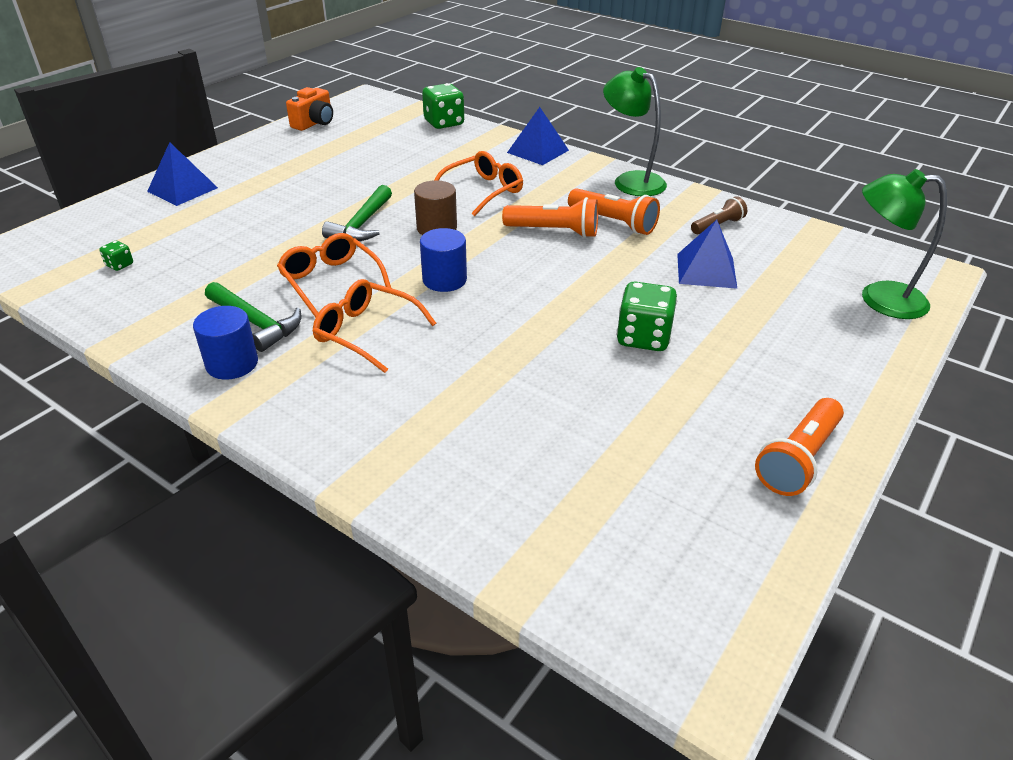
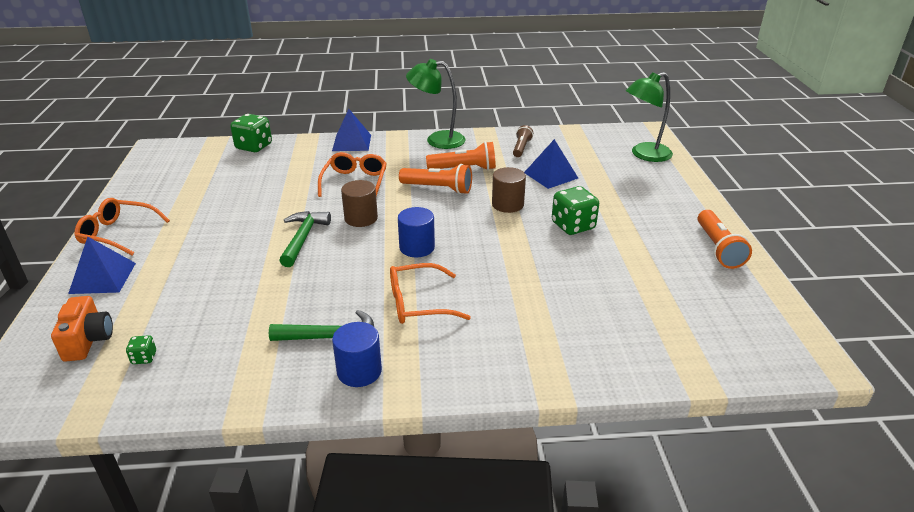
camera: 40 degrees left, 5 degrees down
(314, 123) = (143, 183): orange camera -> orange camera (88, 341)
(331, 281) = (341, 284): orange glasses -> orange glasses (118, 233)
(362, 224) = (303, 238): green hammer -> green hammer turned 150 degrees counterclockwise
(554, 231) = (438, 189): orange flashlight -> orange flashlight turned 45 degrees clockwise
(603, 280) = (507, 204): none -> brown cylinder

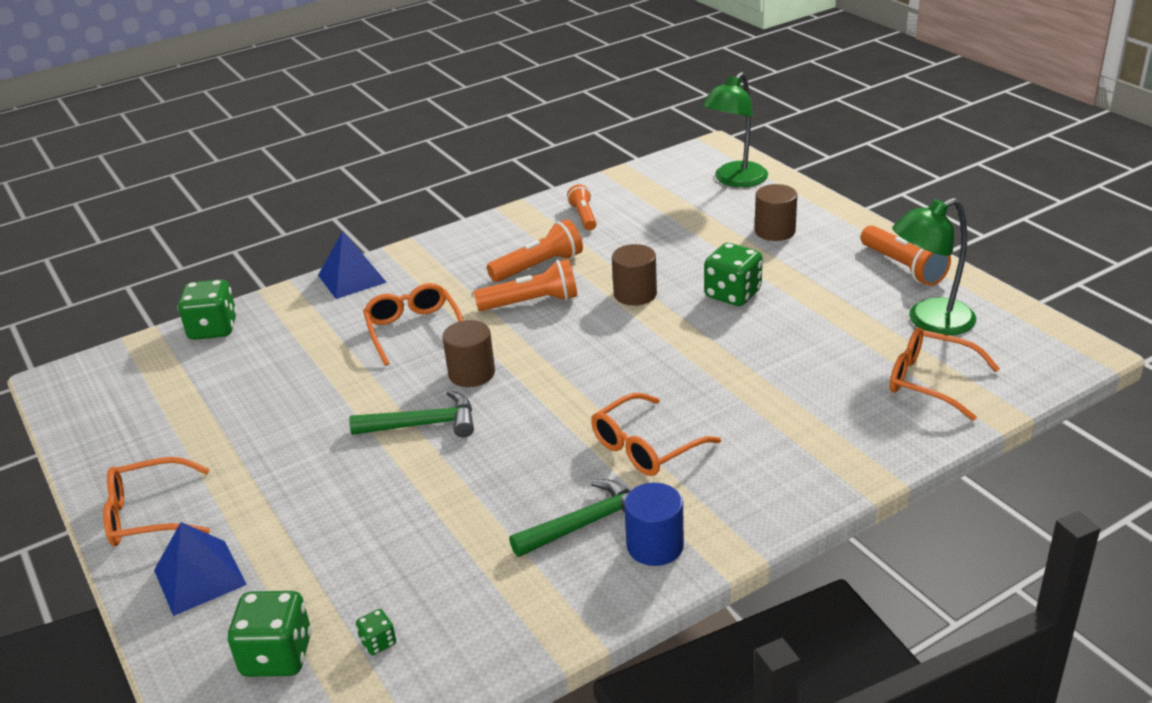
camera: 25 degrees left, 0 degrees up
(88, 341) = (277, 656): orange camera -> green dice
(303, 238) = (423, 425): green hammer -> green hammer turned 105 degrees clockwise
(417, 247) = (578, 384): blue cylinder -> none
(437, 140) = (466, 239): green lamp -> green lamp (929, 321)
(521, 148) = (583, 216): brown flashlight -> orange flashlight
(550, 175) = (651, 240): blue pyramid -> none
(642, 195) = (775, 231): none -> brown cylinder
(665, 337) = (930, 381): none -> orange glasses

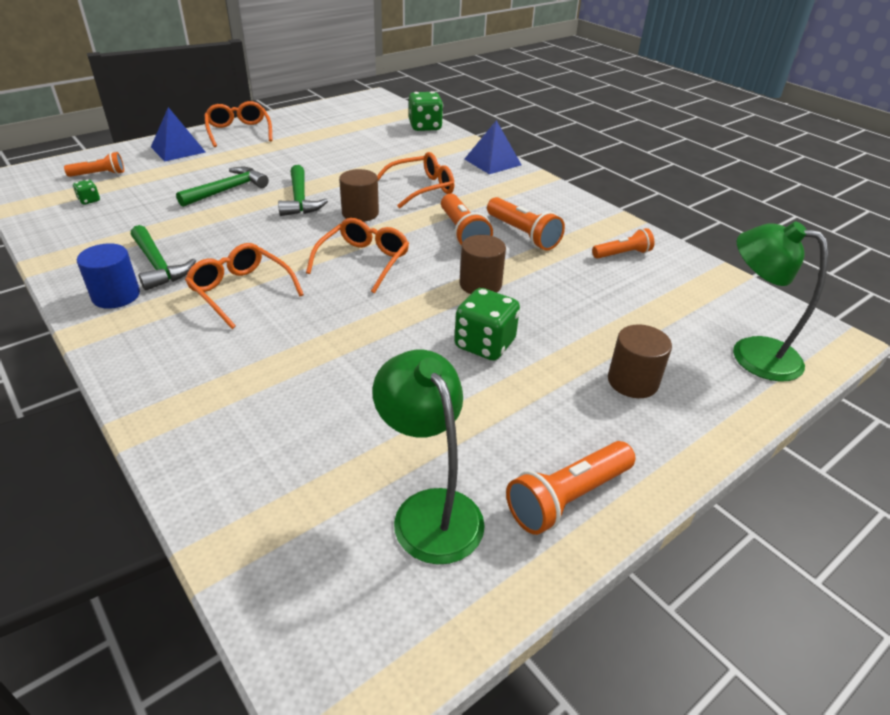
camera: 80 degrees right, 5 degrees up
(277, 656) = (99, 174): green dice -> orange flashlight
(378, 495) = (227, 190): none -> green hammer
(930, 381) = (296, 493): orange glasses -> orange glasses (363, 261)

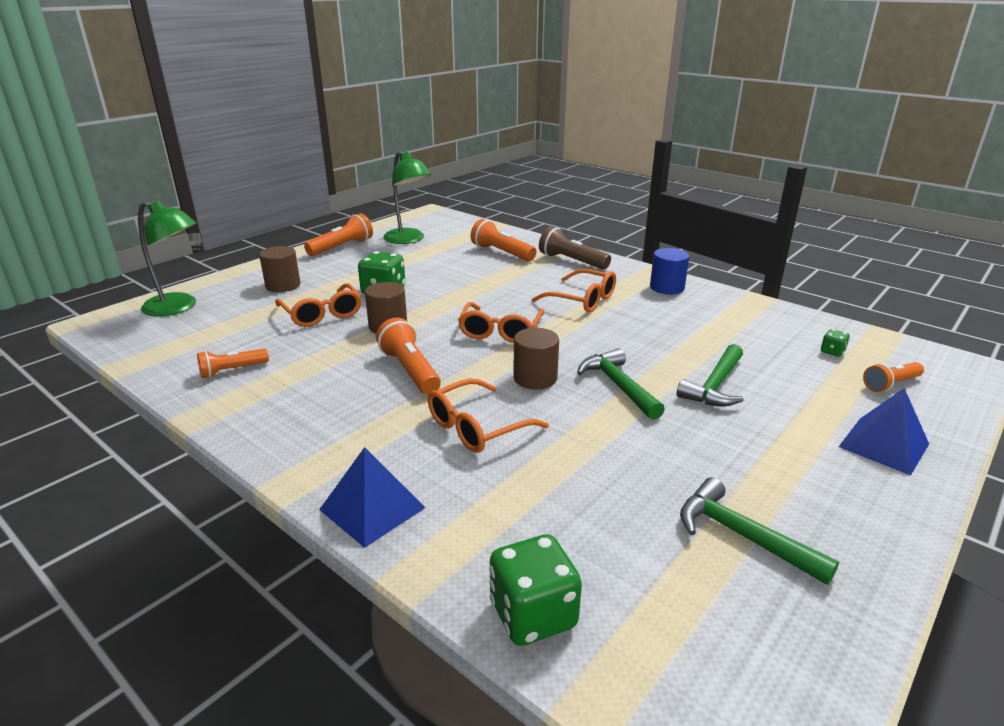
camera: 170 degrees right, 10 degrees down
(158, 265) = (668, 307): green hammer -> green hammer (742, 535)
(177, 374) = (572, 261): none -> brown flashlight
(239, 131) = (867, 510): orange glasses -> orange glasses (322, 314)
(523, 234) = (340, 378): orange flashlight -> orange flashlight (502, 253)

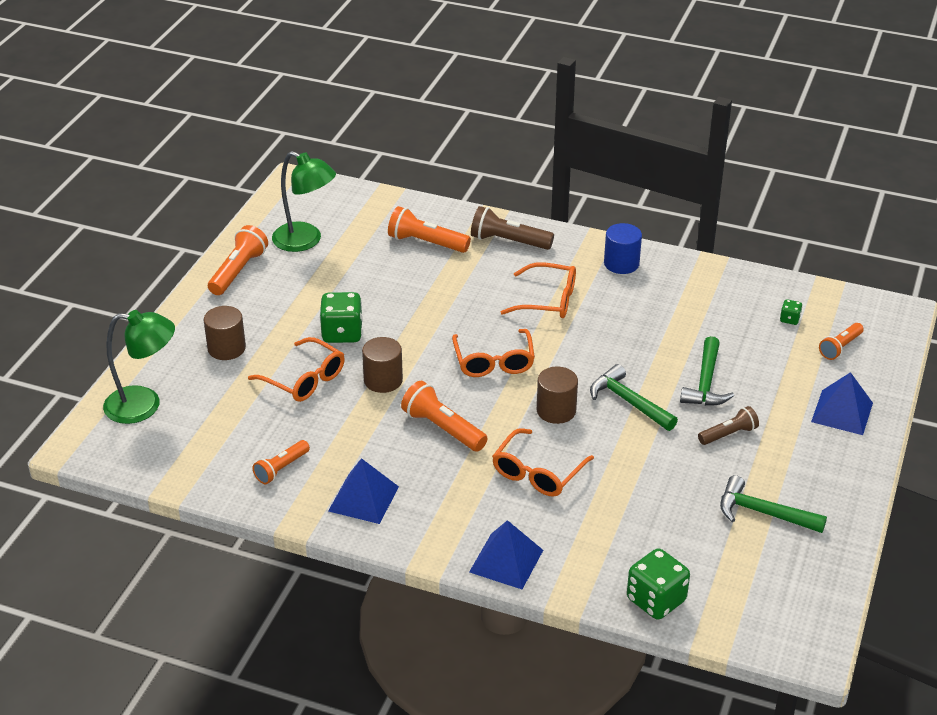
camera: 20 degrees left, 10 degrees up
(279, 410) = (363, 498): none -> blue pyramid
(724, 438) = (728, 434): none -> brown flashlight

